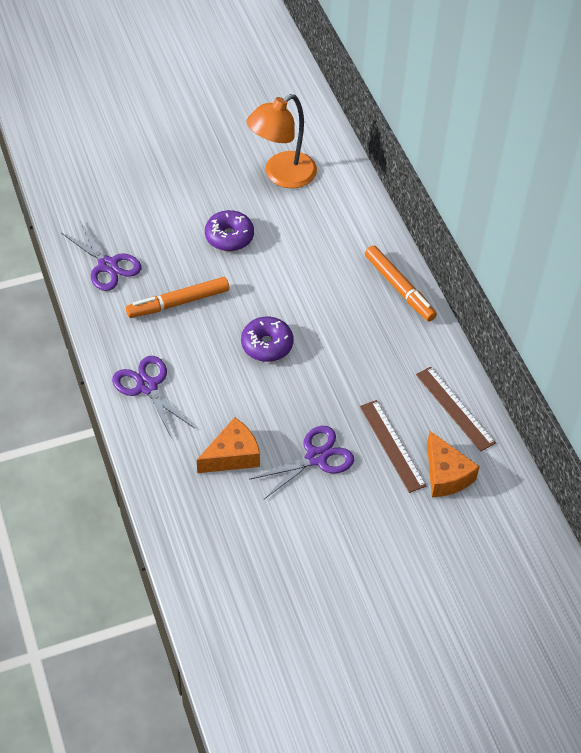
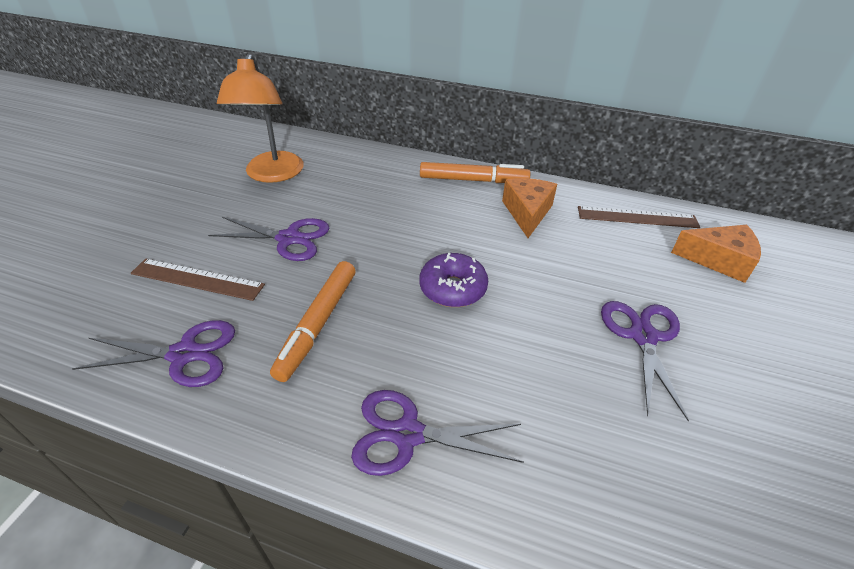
camera: 50 degrees left, 10 degrees down
(229, 237) = (289, 239): purple donut -> purple scissors
(232, 456) = (593, 411): orange cheese -> orange cheese (527, 213)
(392, 445) = (659, 274): brown ruler -> brown ruler (197, 279)

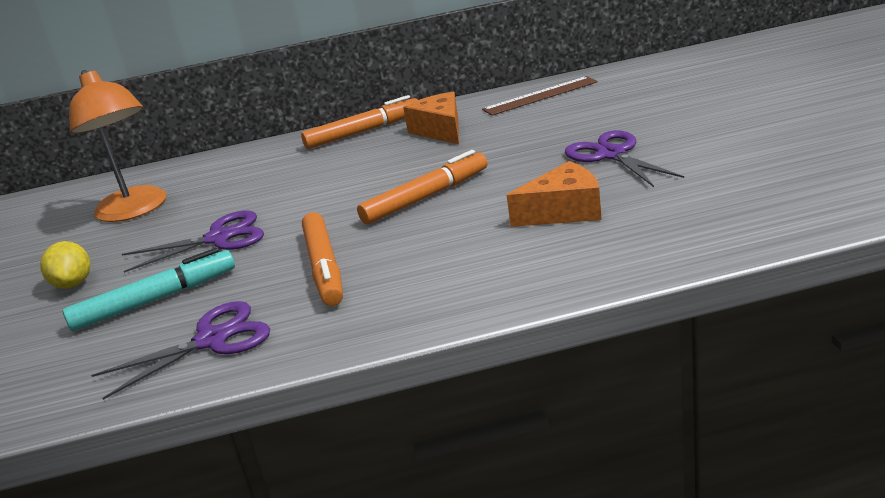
camera: 25 degrees left, 15 degrees down
(177, 227) = (73, 284): none -> yellow lemon
(197, 279) = (154, 300): brown ruler -> turquoise marker
(407, 434) = (482, 279): purple scissors -> none
(453, 288) = (425, 197): purple donut -> orange marker
(718, 260) = (629, 93): orange cheese -> orange cheese (564, 211)

